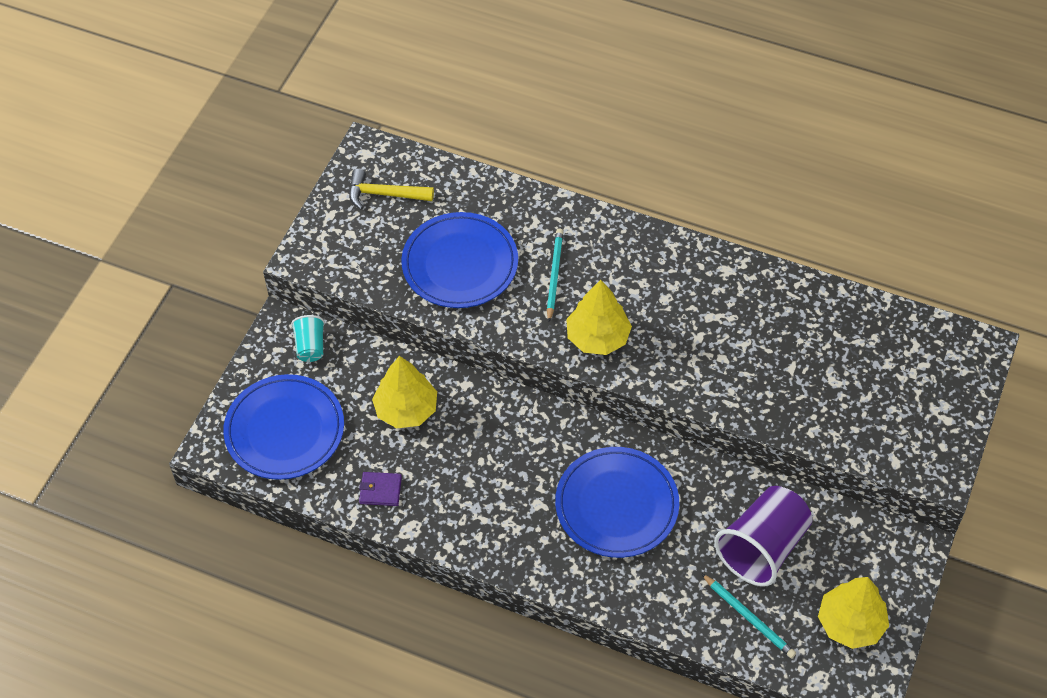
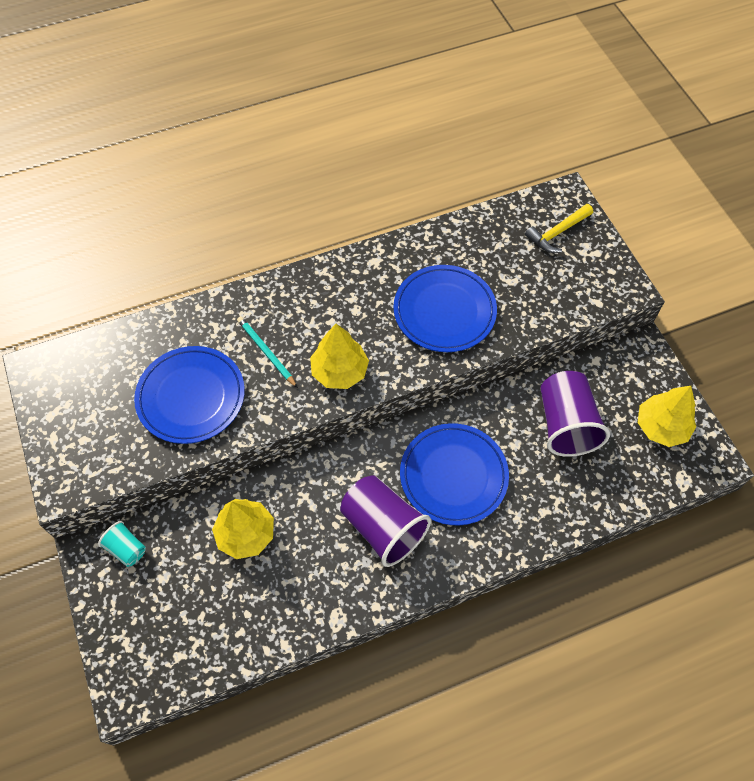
camera: 45 degrees left, 5 degrees up
(285, 430) = (170, 630): blue plate -> blue plate (444, 311)
(380, 490) = (287, 610): purple wallet -> none
(384, 194) = (81, 390): yellow hammer -> yellow hammer (557, 233)
(516, 495) = (383, 527): none -> purple cup
(749, 617) = (605, 476): turquoise pencil -> none

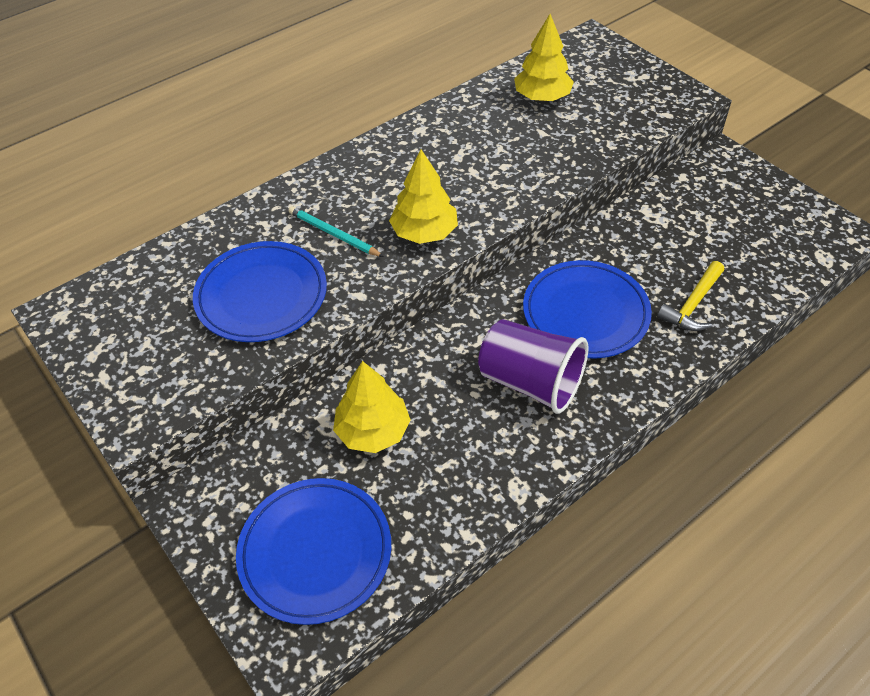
camera: 15 degrees left, 10 degrees down
(126, 549) = (230, 486): turquoise cup -> none
(444, 311) = (514, 155): blue plate -> blue plate (315, 552)
(557, 233) = (597, 68): yellow hammer -> yellow hammer (692, 304)
(565, 424) = (680, 238): purple cup -> none
(661, 427) = (777, 217): yellow tree -> yellow tree (542, 97)

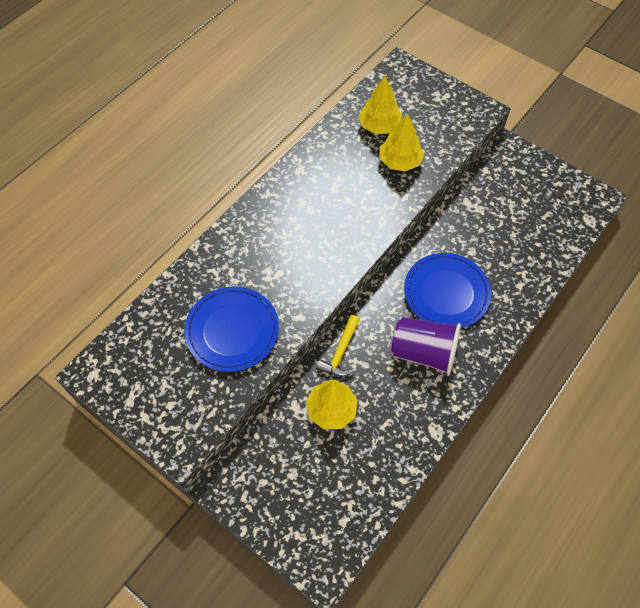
camera: 15 degrees left, 10 degrees up
(315, 552) = (321, 503): blue plate -> none
(333, 234) = (266, 271): turquoise pencil -> none
(424, 232) = (329, 258): yellow tree -> yellow tree (399, 161)
(692, 304) = (513, 273): yellow hammer -> yellow hammer (340, 352)

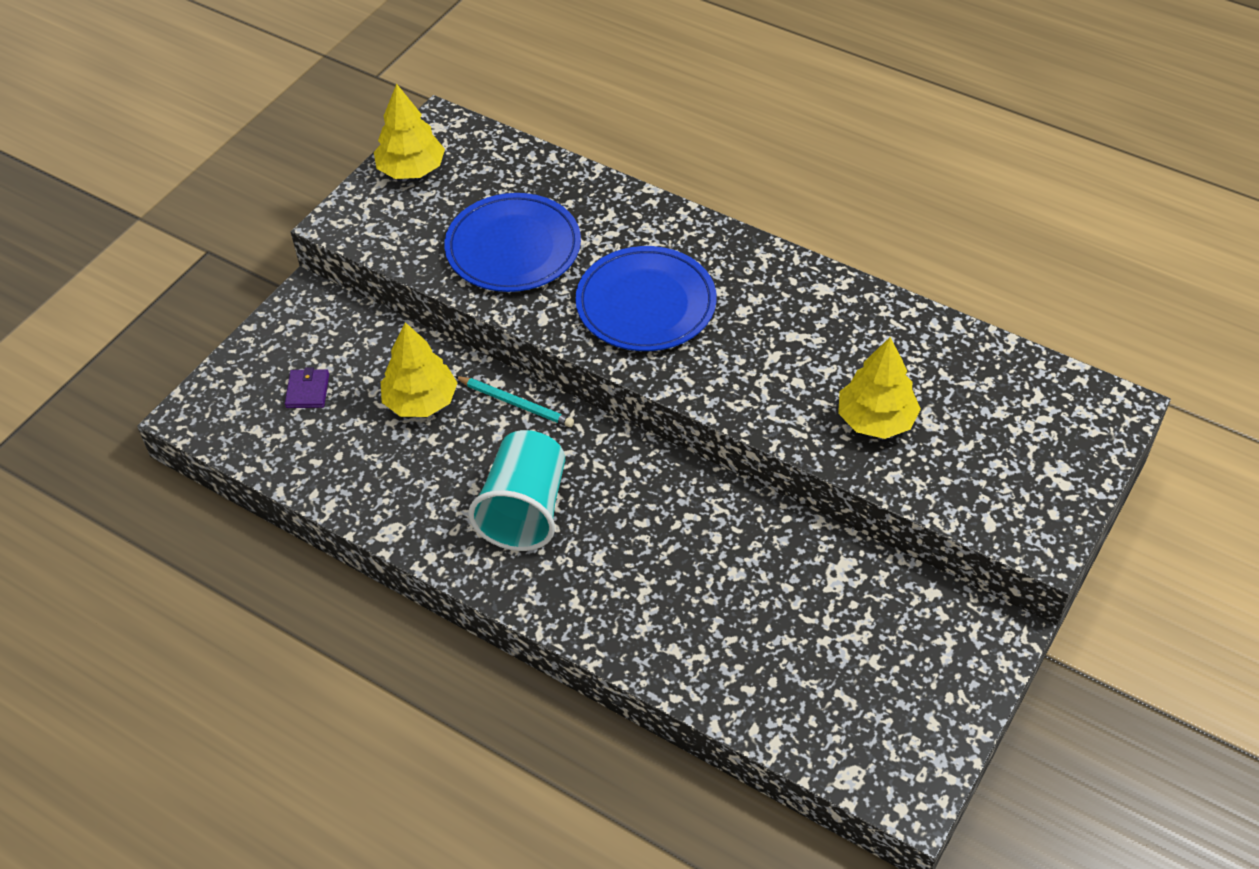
camera: 85 degrees right, 10 degrees down
(312, 485) = (307, 391): none -> purple wallet
(340, 352) = (516, 403): yellow hammer -> turquoise pencil
(379, 126) = (951, 385): yellow tree -> yellow tree (411, 170)
(423, 352) = (524, 510): purple cup -> turquoise cup
(446, 293) = (642, 537): blue plate -> blue plate (646, 304)

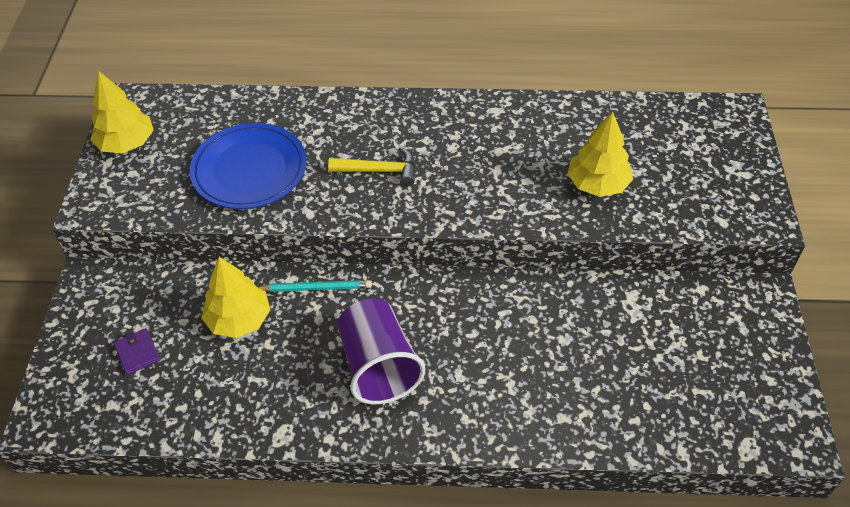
camera: 30 degrees left, 0 degrees up
(524, 510) = (378, 366): turquoise cup -> purple cup
(646, 304) = (379, 171): blue plate -> yellow hammer

